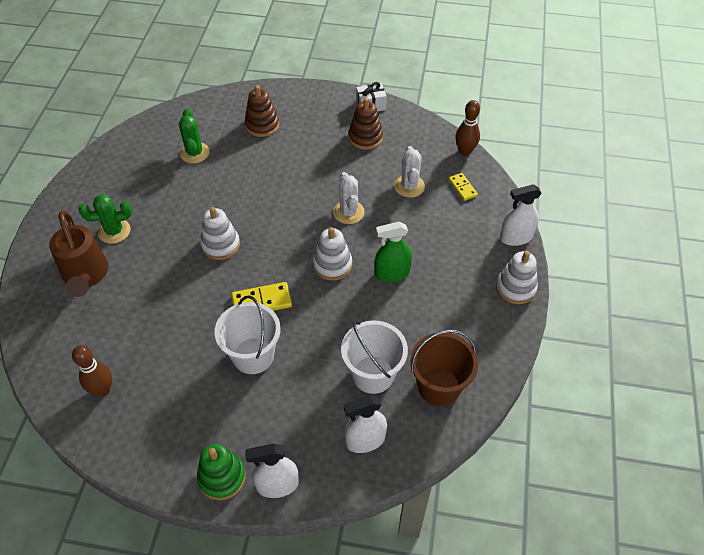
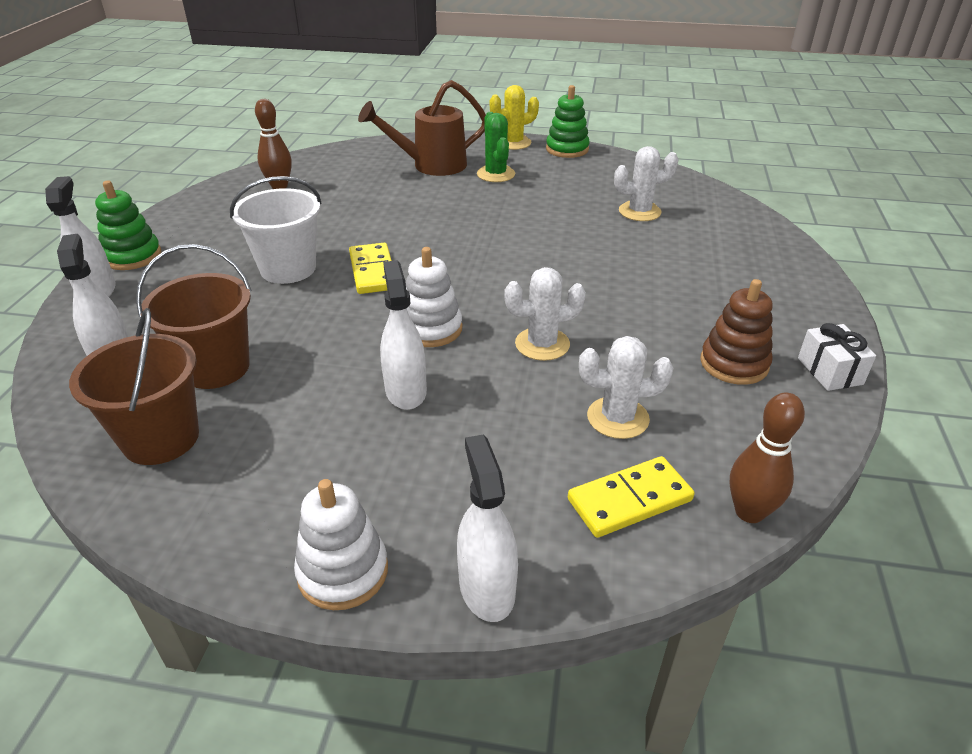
camera: 90 degrees right, 15 degrees down
(51, 218) = (513, 143): none -> yellow cactus
(76, 184) = (567, 149): none -> green stacking toy
(194, 153) = (639, 212): green cactus -> white cactus
(220, 245) = (473, 238): white stacking toy -> none
(262, 125) = (718, 259): brown stacking toy -> none
(373, 374) = (216, 367): white bucket -> brown bucket
(392, 273) = (405, 391): green spray bottle -> white spray bottle
(462, 188) = (629, 500): yellow domino -> yellow domino, size x1.59

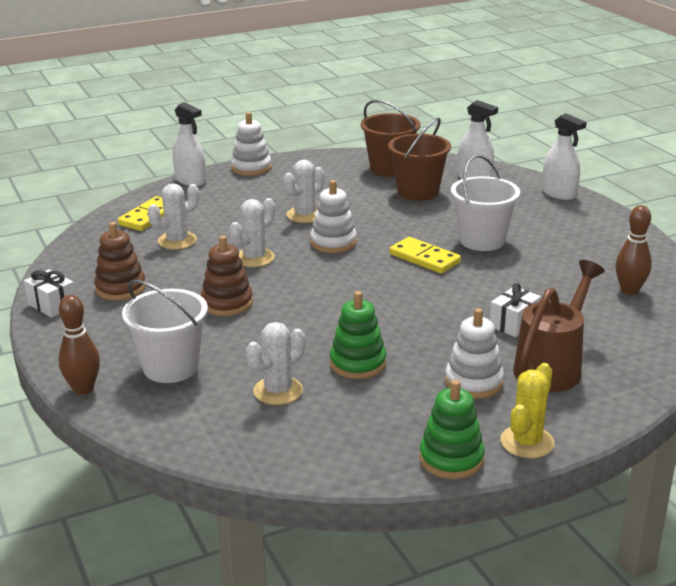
camera: 145 degrees right, 10 degrees down
(132, 256) = (591, 213): green stacking toy -> green stacking toy (358, 363)
(405, 195) = (514, 323): none -> white gift
(405, 391) = (305, 215): white spray bottle -> white cactus
(496, 174) = (473, 382): green cactus -> white stacking toy
(622, 297) = (227, 303): none -> brown stacking toy
(717, 256) = (171, 367): none -> white bucket
(749, 512) = (88, 230): brown bowling pin -> brown bowling pin (83, 389)

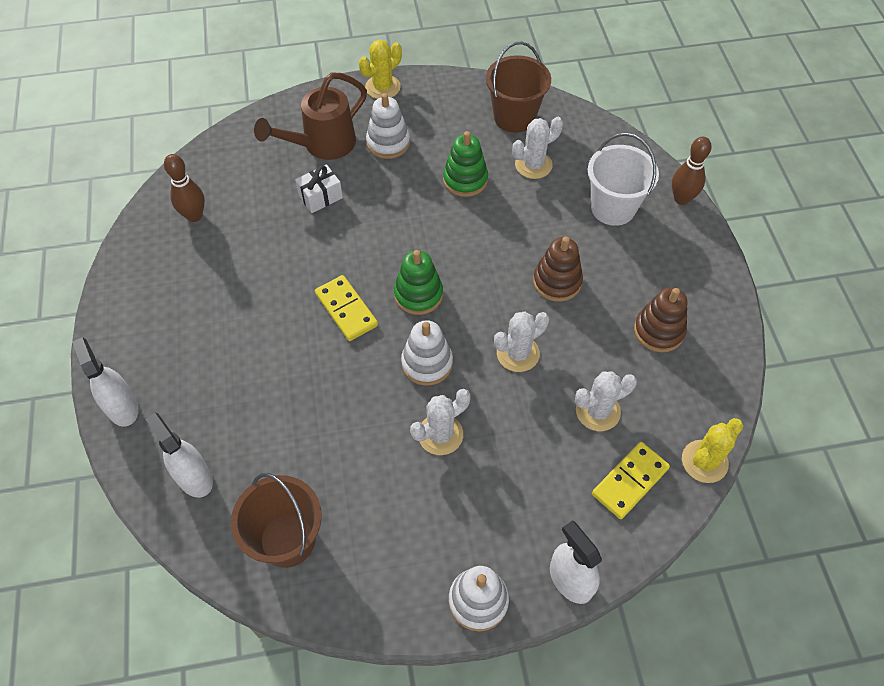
camera: 165 degrees left, 30 degrees up
(52, 305) = (723, 318): white gift -> none
(87, 231) = (704, 461): none -> yellow cactus
(418, 192) = (283, 458): brown bucket -> brown bucket (514, 117)
(451, 459) = (437, 85): green stacking toy -> green stacking toy (418, 294)
(482, 240) = (272, 328): white bucket -> none

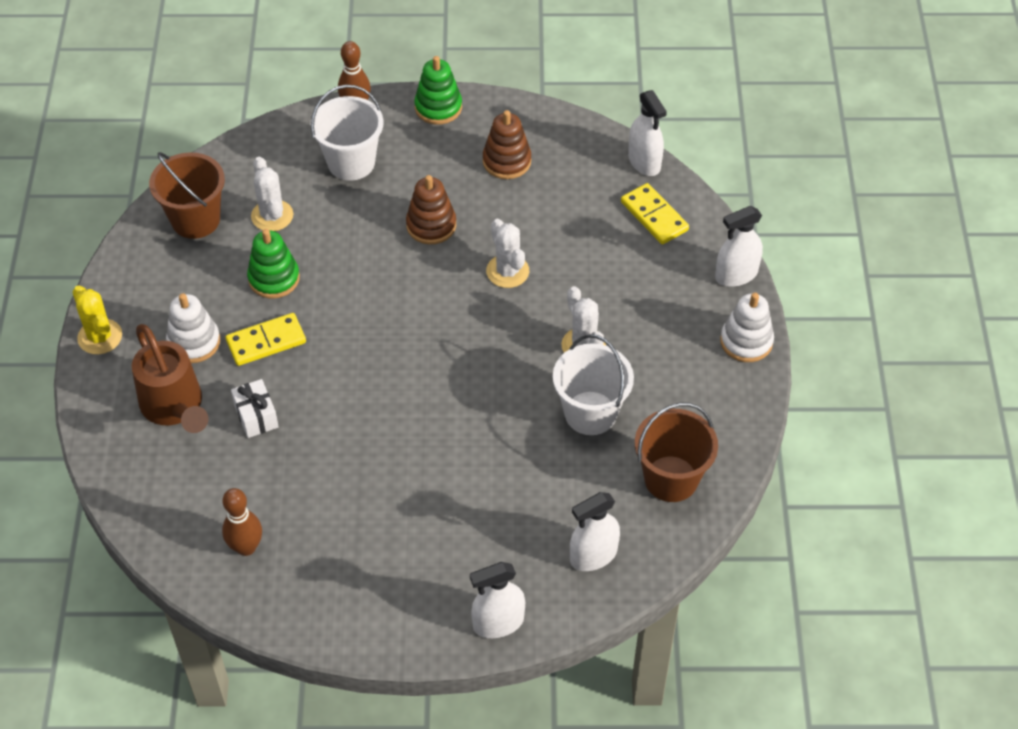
camera: 80 degrees left, 5 degrees down
(346, 310) = (421, 407): yellow domino -> yellow domino (266, 342)
(359, 452) = (590, 413): none -> white bucket
(418, 294) = (417, 341): green stacking toy -> green stacking toy (438, 107)
(427, 363) = (502, 345): white stacking toy -> none
(598, 411) = (582, 224): white cactus -> none
(704, 461) = (644, 162): yellow cactus -> white spray bottle

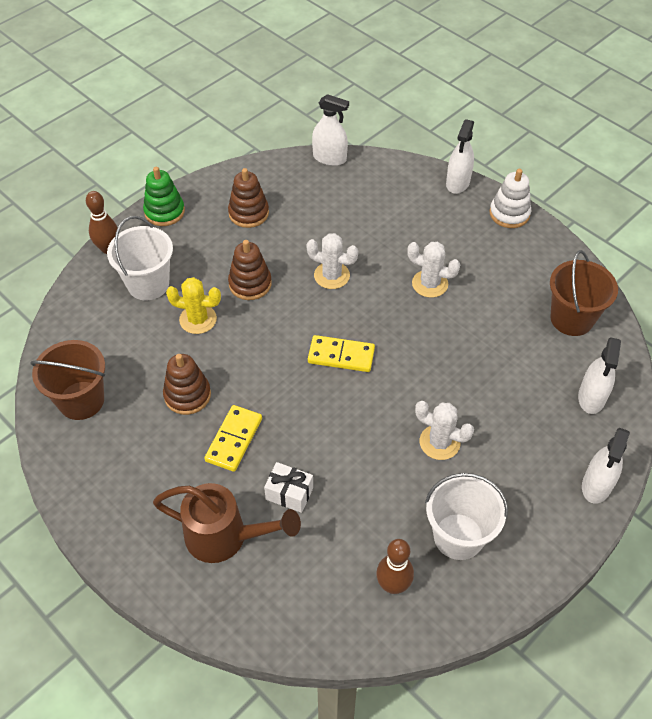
camera: 45 degrees left, 0 degrees up
(100, 337) = (107, 537): yellow cactus -> yellow cactus (198, 319)
(194, 342) = (183, 482): white stacking toy -> none
(272, 216) = (135, 356): white cactus -> white cactus (439, 442)
(274, 278) = (187, 395): green stacking toy -> brown stacking toy
(590, 413) = (483, 318): white bucket -> white bucket (458, 536)
(654, 216) = (373, 183): yellow domino -> yellow domino (341, 356)

